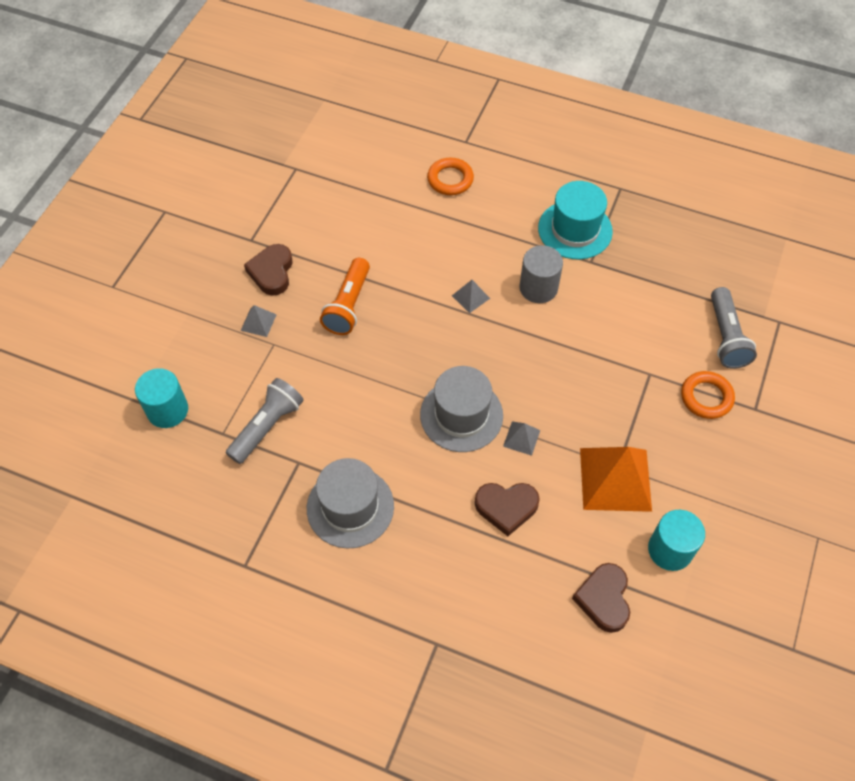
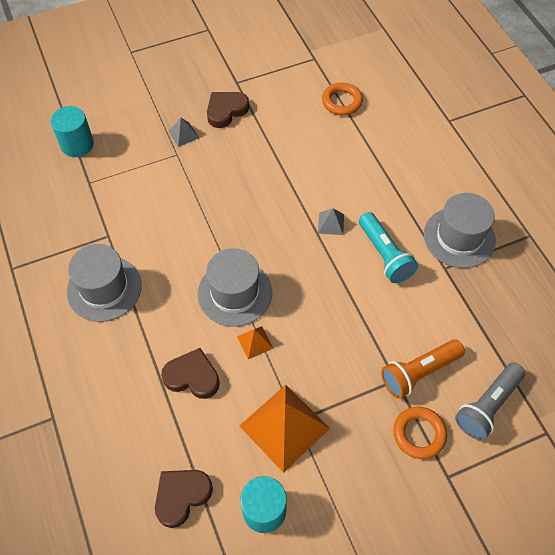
camera: 45 degrees right, 0 degrees up
(267, 426) = (116, 199): grey flashlight -> none
(348, 305) = (247, 166): orange flashlight -> orange flashlight (418, 373)
(450, 179) = (408, 137): orange ring -> orange ring (342, 102)
(506, 507) = (192, 376): brown heart -> brown heart turned 150 degrees clockwise
(521, 438) = (255, 342): grey pyramid -> orange pyramid
(538, 288) = (384, 255): grey cylinder -> turquoise flashlight
(575, 230) = (459, 237): turquoise hat -> grey hat

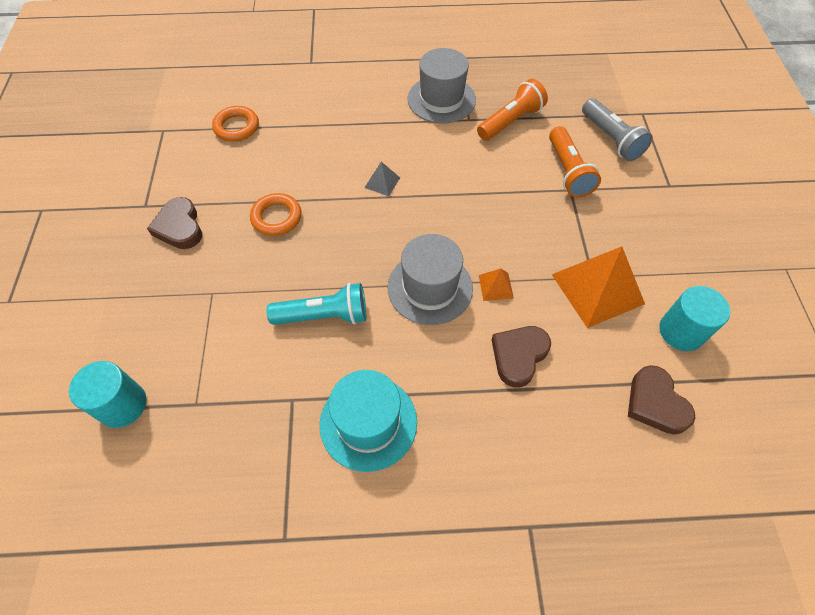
camera: 70 degrees left, 0 degrees up
(104, 288) = (368, 422): grey hat -> turquoise hat
(183, 134) = (186, 278): grey pyramid -> none
(384, 255) = (437, 154): turquoise flashlight -> turquoise flashlight (324, 316)
(419, 434) = (626, 191): orange ring -> orange ring (276, 217)
(462, 305) = (510, 121): none -> orange flashlight

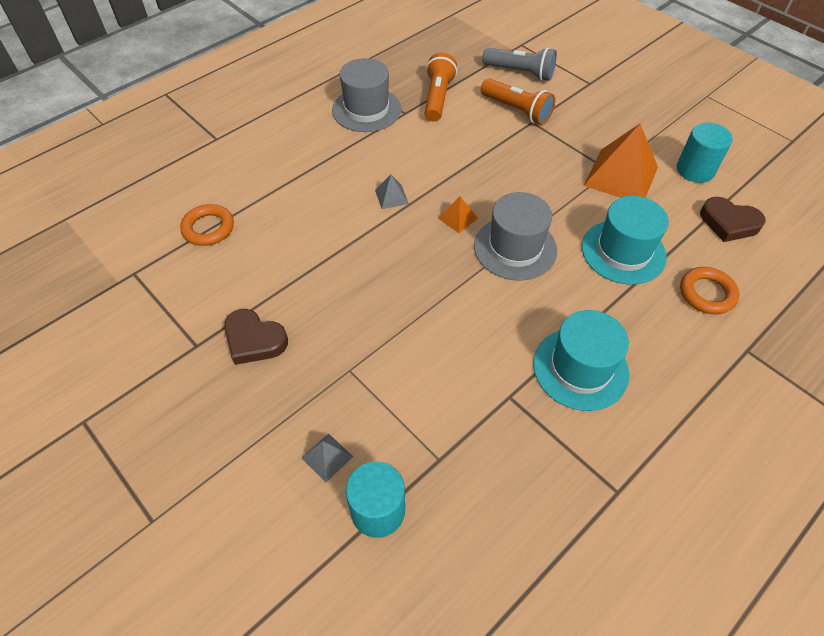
camera: 40 degrees left, 5 degrees down
(134, 342) = (327, 457): none -> grey pyramid
(276, 217) = (335, 276): orange ring -> orange ring (707, 293)
(324, 316) = (462, 321): turquoise flashlight -> none
(495, 286) = (557, 217): orange pyramid -> orange pyramid (458, 218)
(518, 356) = (623, 252): brown heart -> turquoise hat

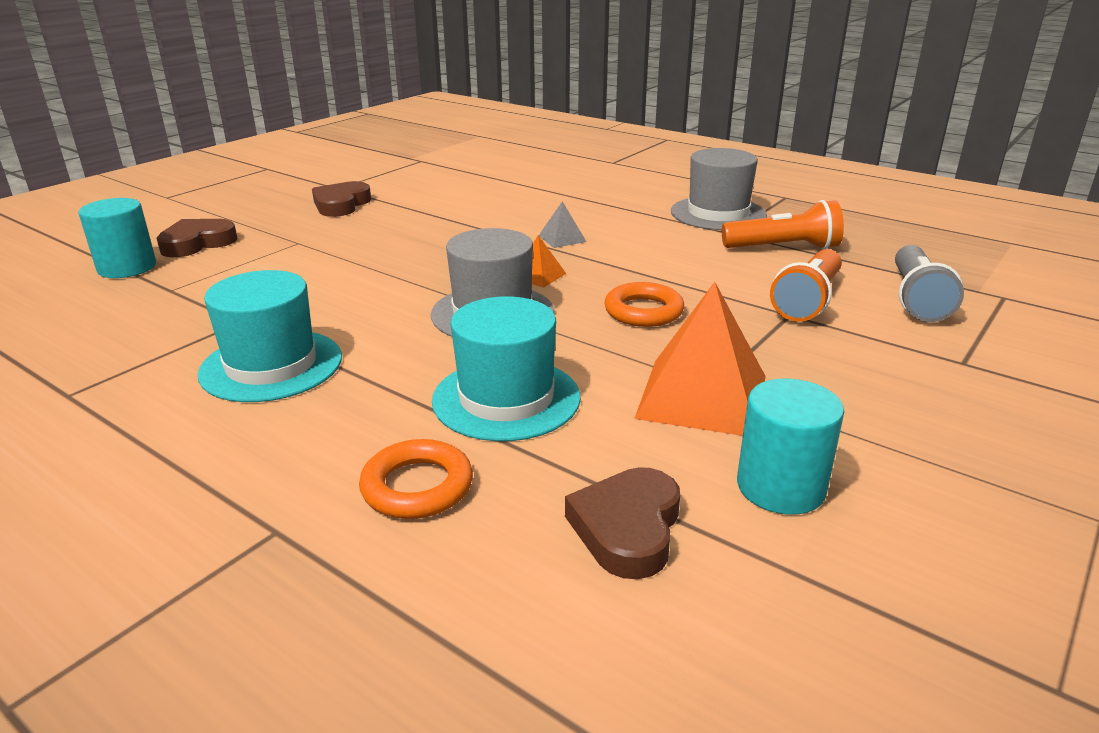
camera: 80 degrees right, 25 degrees down
(208, 228) = (482, 174): orange ring -> orange ring (643, 311)
(327, 457) = (197, 243): grey pyramid -> brown heart

